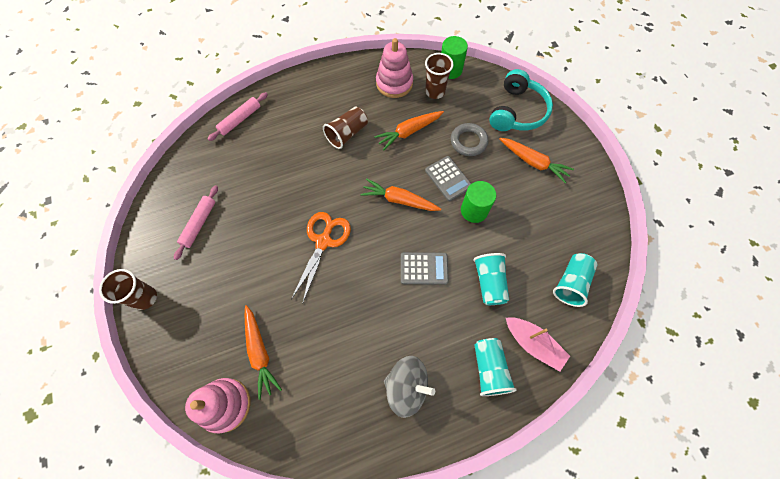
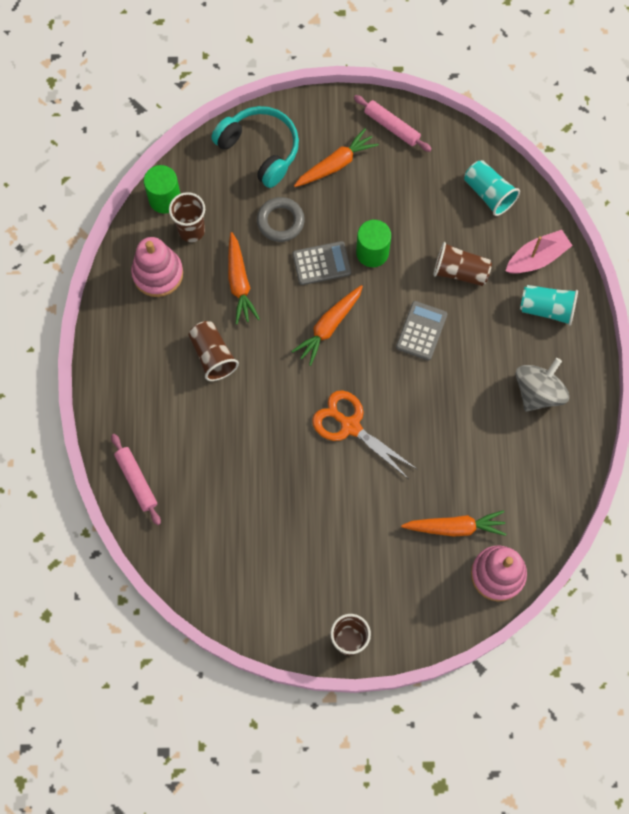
camera: 70 degrees left, 5 degrees up
(199, 224) = (274, 562): pink rolling pin -> pink rolling pin (391, 127)
(489, 282) = (460, 271): turquoise cup -> brown cup

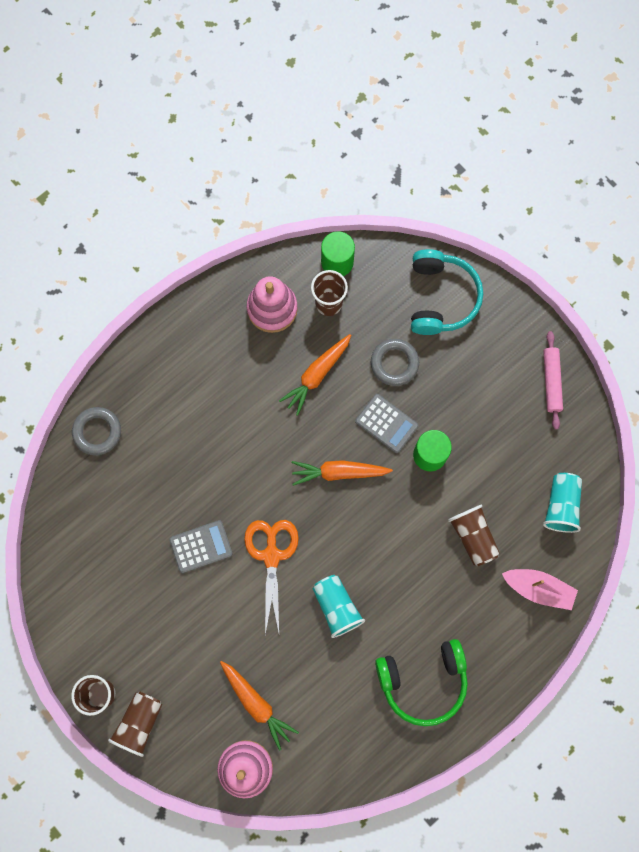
camera: 50 degrees right, 5 degrees up
(136, 480) = (97, 432): pink rolling pin -> grey ring
(213, 356) = (241, 405): brown cup -> brown cup (139, 723)
(336, 164) = (480, 365): orange carrot -> none
(421, 331) = (396, 546): grey calculator -> grey calculator (201, 546)
(538, 392) = (423, 681): grey spinning top -> green headphones
(547, 309) = (501, 632): turquoise cup -> turquoise cup (336, 607)

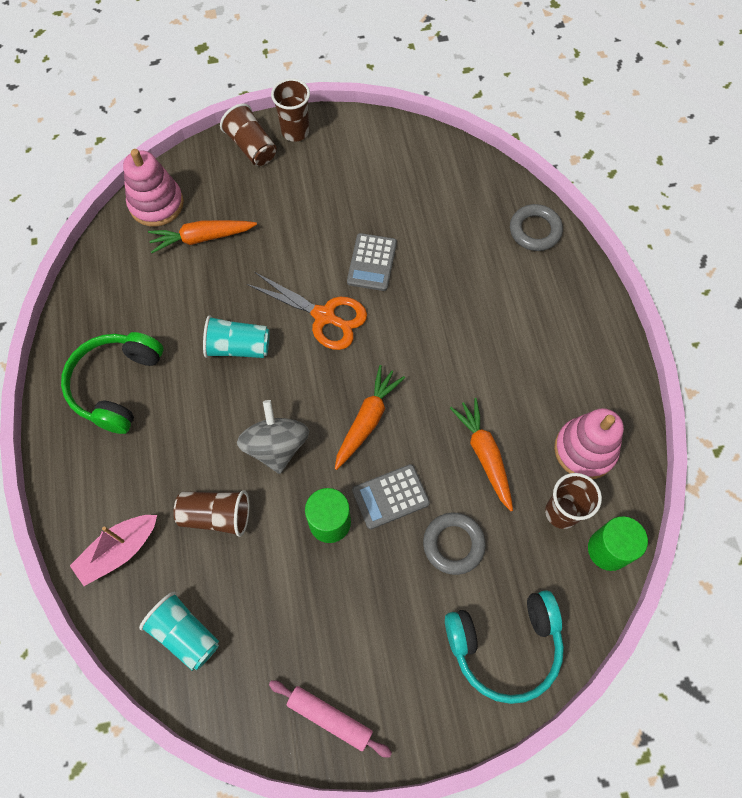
camera: 120 degrees right, 10 degrees down
(398, 526) = (276, 446): none -> grey spinning top
(441, 297) = (505, 646): turquoise headphones -> turquoise headphones turned 45 degrees counterclockwise

